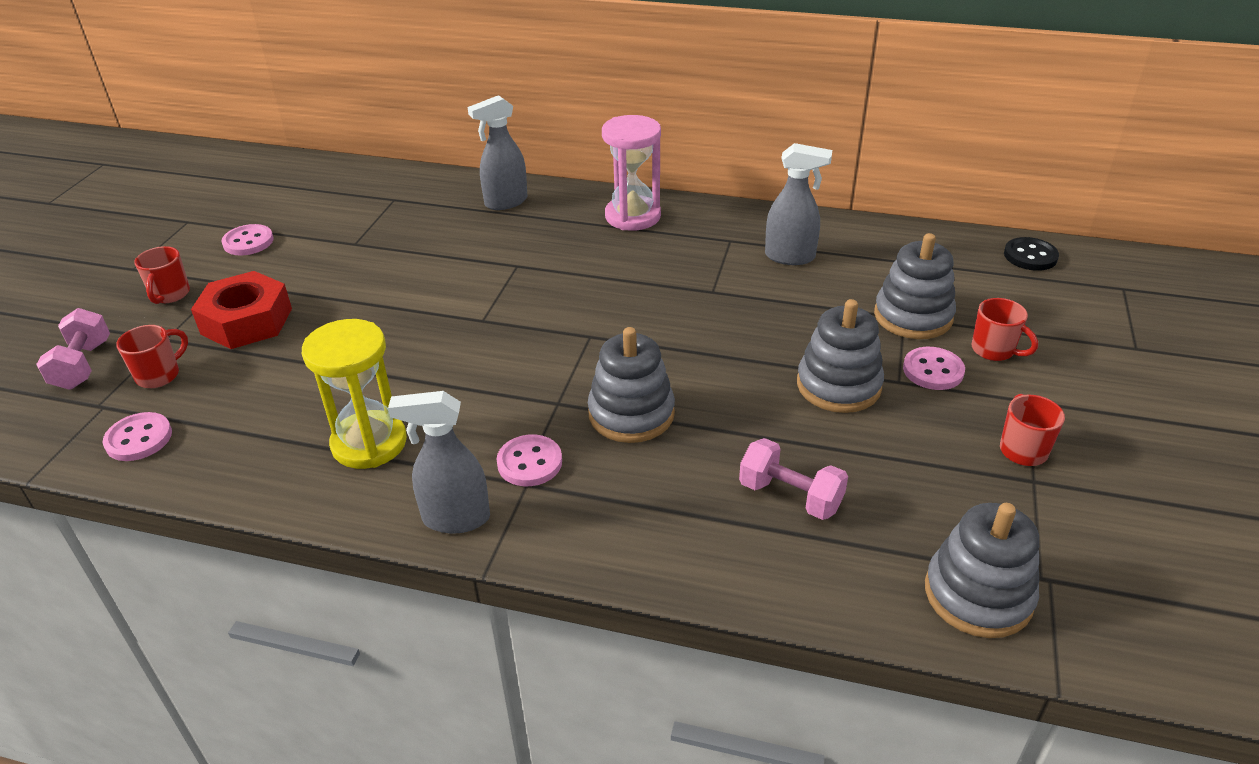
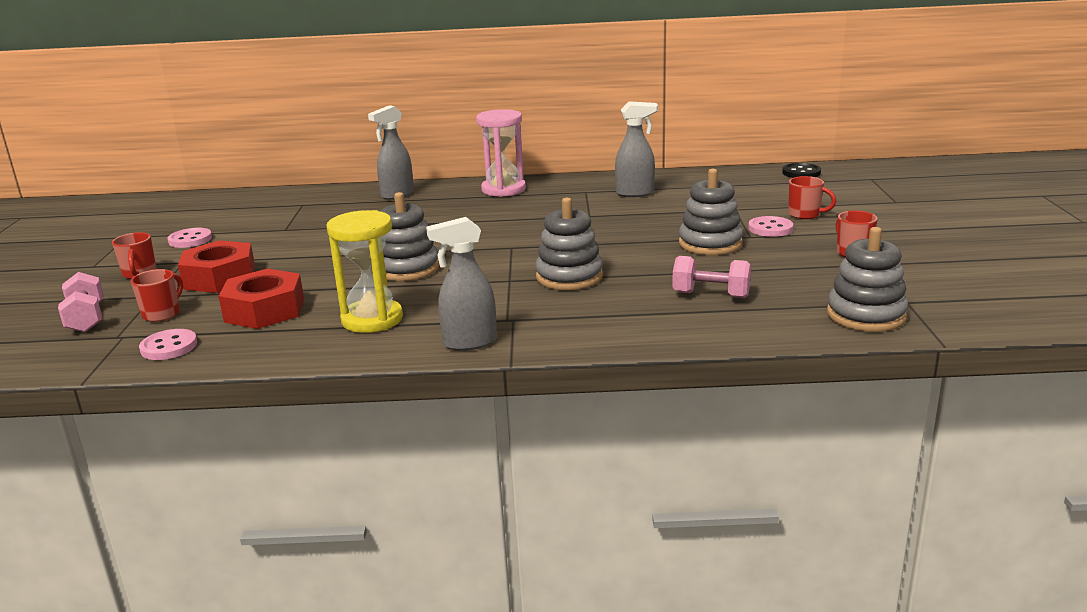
camera: 15 degrees left, 15 degrees down
(264, 395) = (264, 310): none -> red nut
(529, 462) = (508, 309): pink button -> none
(913, 316) = (740, 208): grey stacking toy -> grey stacking toy (407, 268)

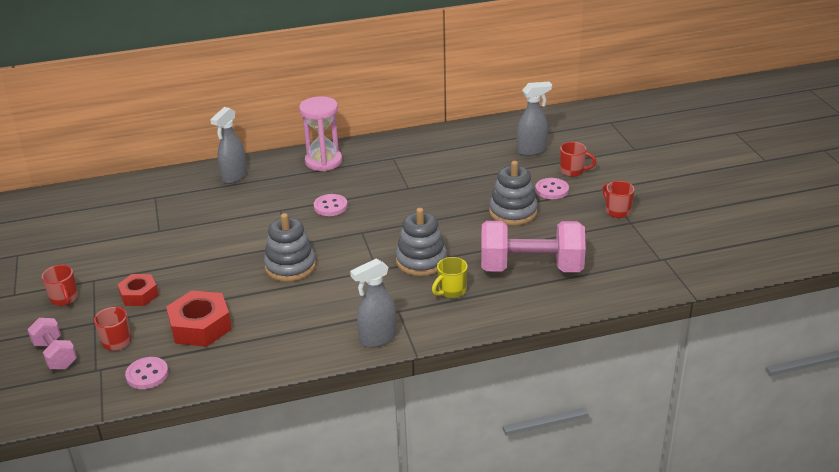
camera: 15 degrees left, 10 degrees up
(190, 240) = (81, 252): pink button -> pink button (330, 206)
(220, 278) = (139, 295): red nut -> red nut, size x0.63
(372, 319) = (292, 325): yellow hourglass -> none
(592, 307) = (451, 291): none -> yellow mug
(635, 193) = (434, 157): grey spray bottle -> grey spray bottle (531, 151)
(711, 295) = (531, 268): pink dumbbell -> pink dumbbell, size x1.89
(801, 173) = (556, 119): black button -> none
(866, 315) = (640, 275): grey stacking toy -> none

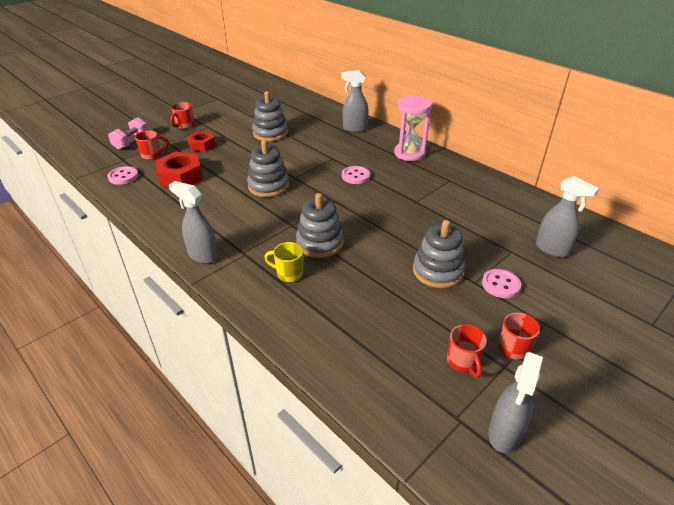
camera: 60 degrees right, 5 degrees up
(172, 236) = (270, 133): none -> grey stacking toy
(531, 268) = (358, 312): pink dumbbell -> none
(573, 171) = (550, 289): red mug -> red mug (463, 362)
(684, 245) = (504, 433): none -> grey spray bottle

